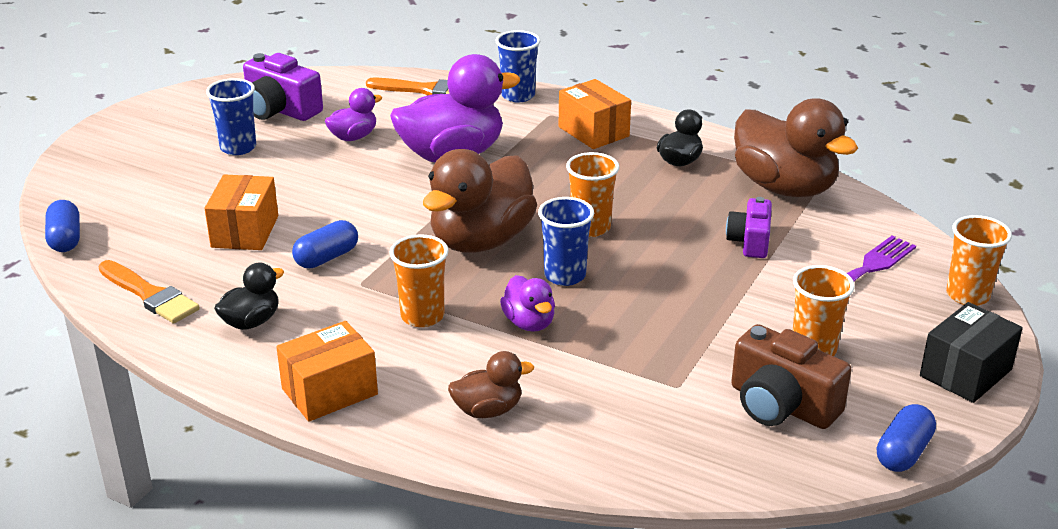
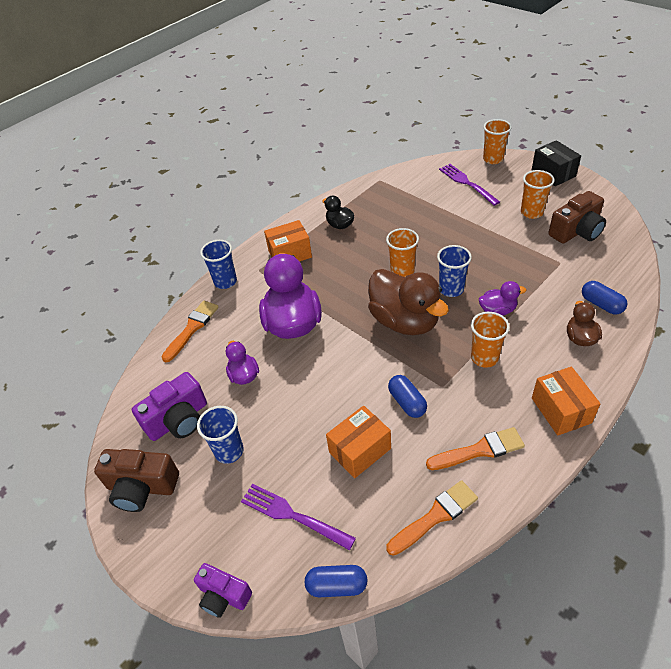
camera: 70 degrees left, 15 degrees up
(152, 200) = (293, 516): none -> purple fork
(188, 108) = (142, 487): none -> brown camera
(245, 231) = (360, 450): orange box -> orange box turned 60 degrees counterclockwise
(251, 322) = (479, 450): black duck -> orange brush
(750, 241) = (432, 214): purple camera -> purple camera (223, 596)
(784, 187) = (381, 193): brown duck -> none
(903, 452) = (611, 203): blue capsule -> blue capsule (601, 304)

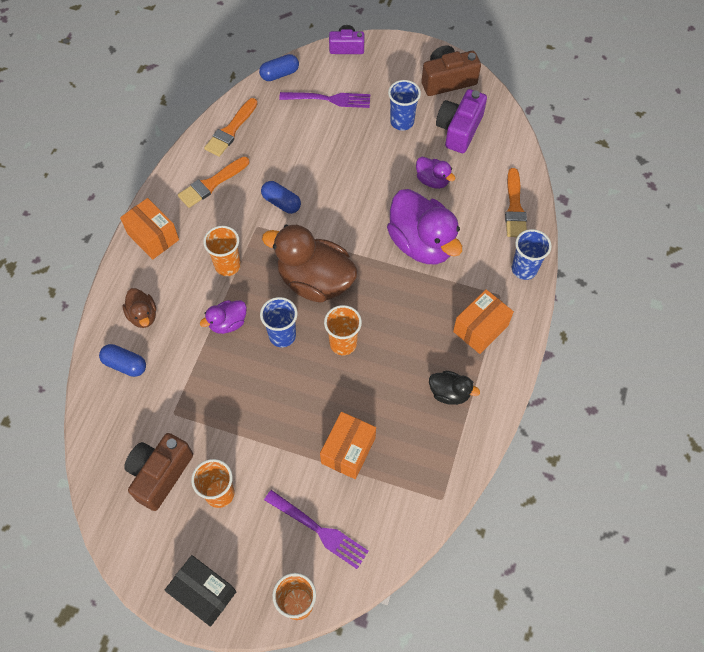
camera: 150 degrees right, 15 degrees up
(360, 450) = (303, 154): orange box -> orange box (348, 450)

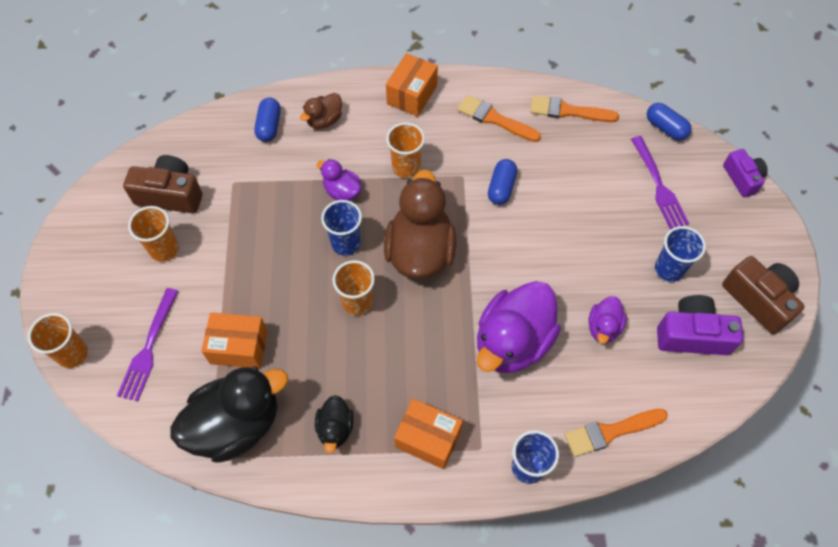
camera: 70 degrees right, 0 degrees up
(204, 593) = (67, 271): black box -> none
(420, 471) = (236, 424): none -> black duck

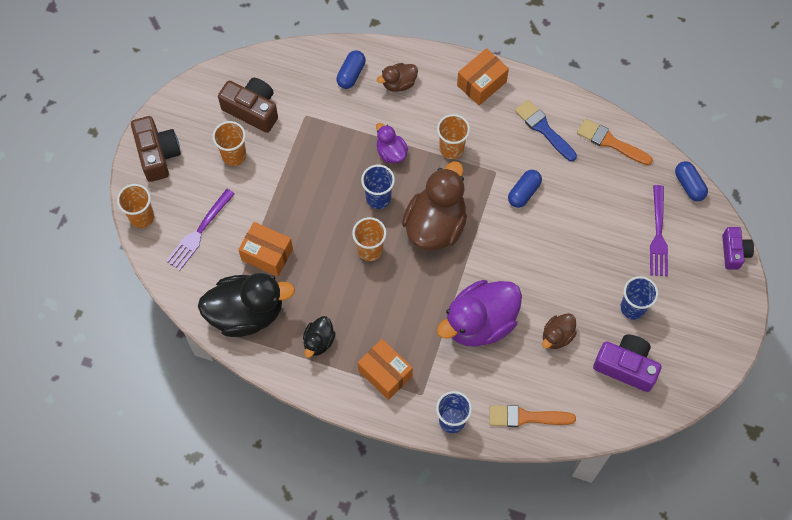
camera: 20 degrees right, 5 degrees up
(494, 119) = (543, 129): orange brush -> blue brush
(603, 327) = (557, 336): purple duck -> brown duck
(758, 299) = (695, 357): brown camera -> brown camera (157, 154)

